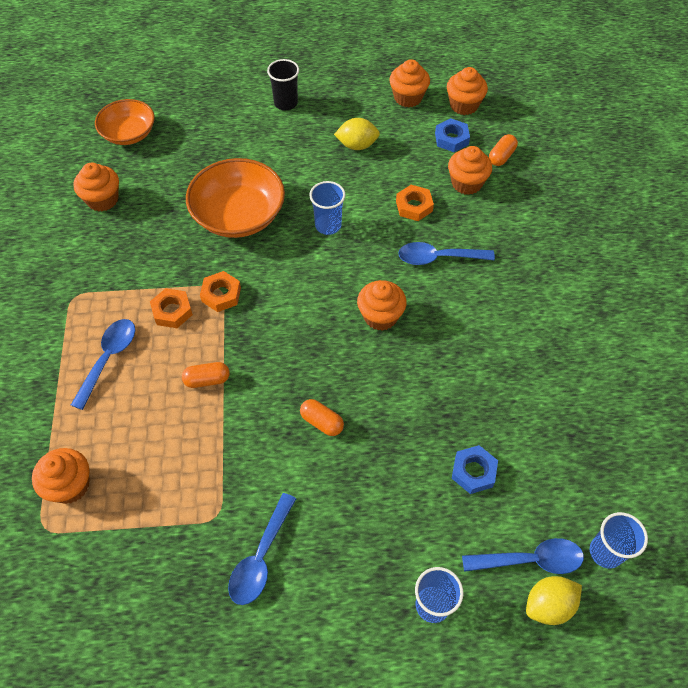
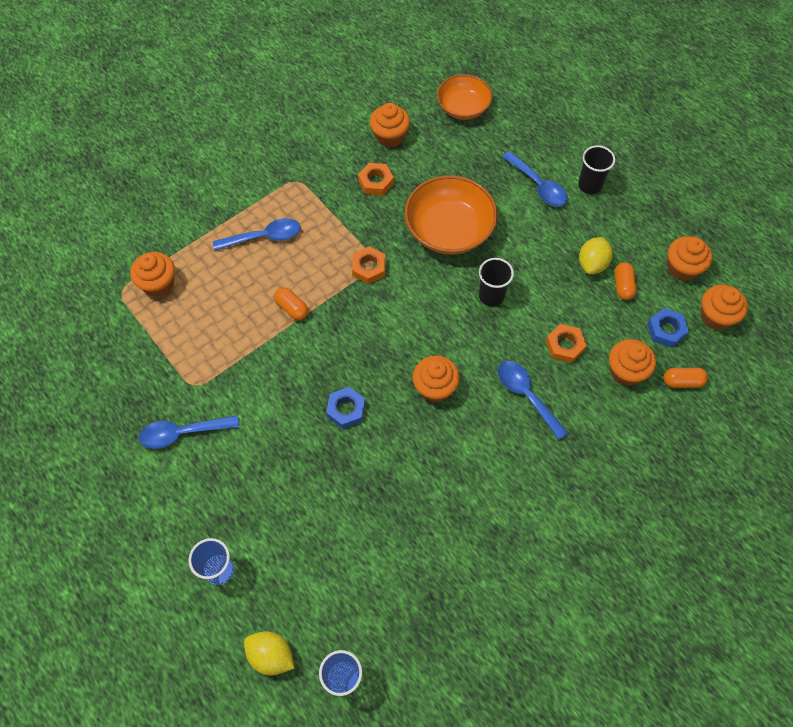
camera: 55 degrees right, 5 degrees up
(172, 311) = (330, 247): orange nut -> orange nut (376, 182)
(322, 422) = (312, 405): orange capsule -> orange capsule (623, 286)
(328, 225) = (491, 296): blue cup -> black cup
(357, 145) = (592, 264): yellow lemon -> yellow lemon turned 60 degrees clockwise
(473, 472) = (345, 538): blue nut -> blue nut (346, 410)
(530, 560) = (299, 622): blue spoon -> blue spoon (538, 185)

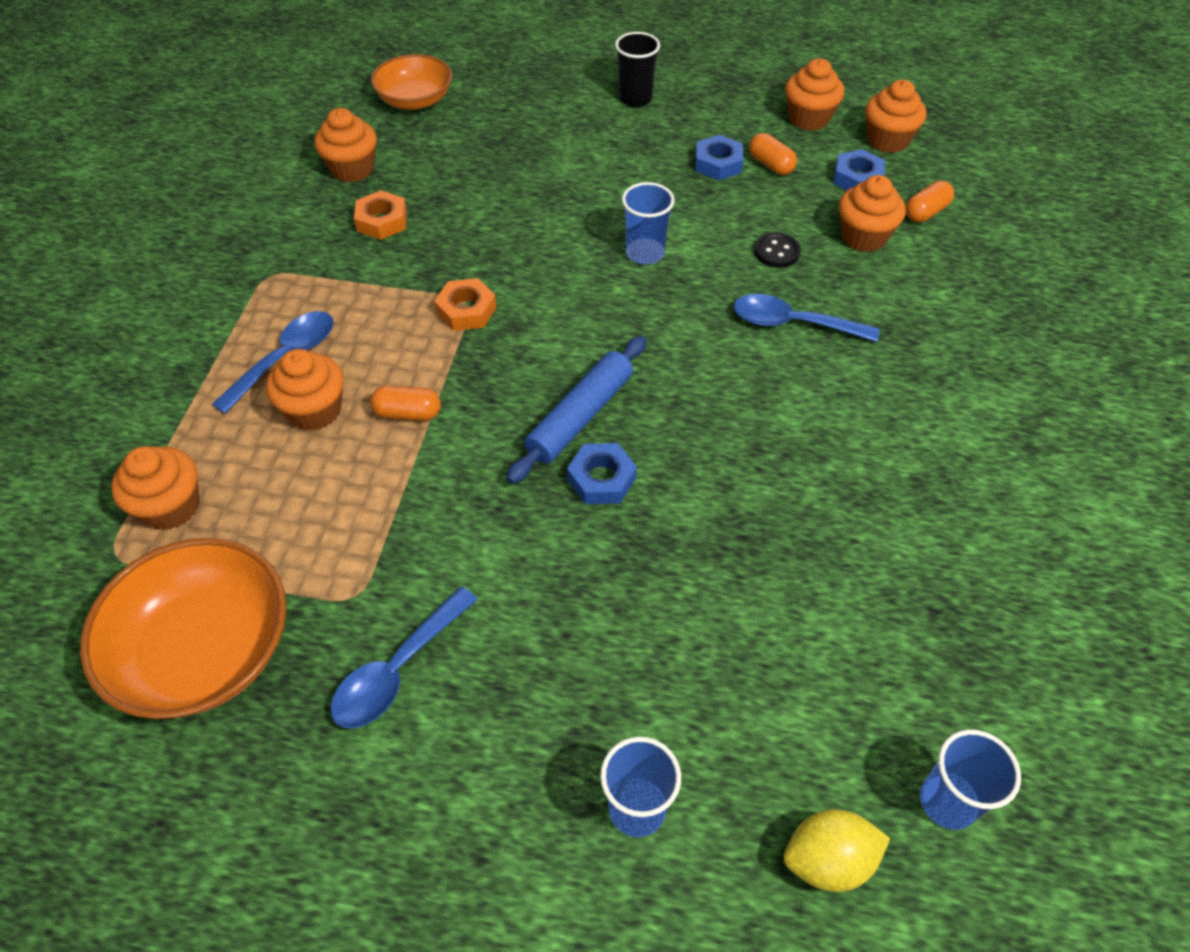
camera: 40 degrees left, 10 degrees down
(367, 369) = (580, 416): none -> blue rolling pin
(435, 387) = (683, 382): orange cupcake -> orange cupcake (315, 410)
(449, 230) = (525, 219): orange bowl -> orange bowl (205, 650)
(491, 296) = (645, 253): black cup -> blue cup
(538, 185) = (580, 126): blue spoon -> none
(564, 345) = (776, 252): orange nut -> black button
(592, 264) = (718, 163): yellow lemon -> blue nut

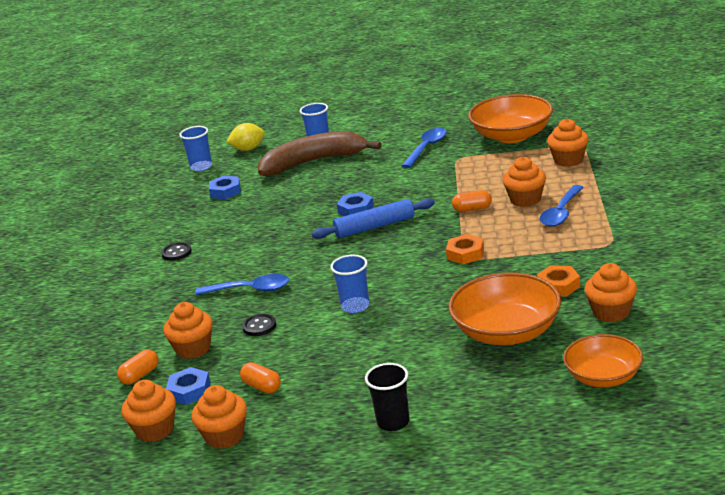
camera: 175 degrees right, 25 degrees down
(478, 171) = (507, 332): none -> orange bowl
(580, 416) = (375, 227): blue rolling pin -> blue rolling pin turned 45 degrees clockwise
(661, 708) = (313, 162): none -> brown banana
(718, 163) = (307, 378): blue nut -> blue nut (225, 191)
(933, 452) = (176, 253): none -> black button

